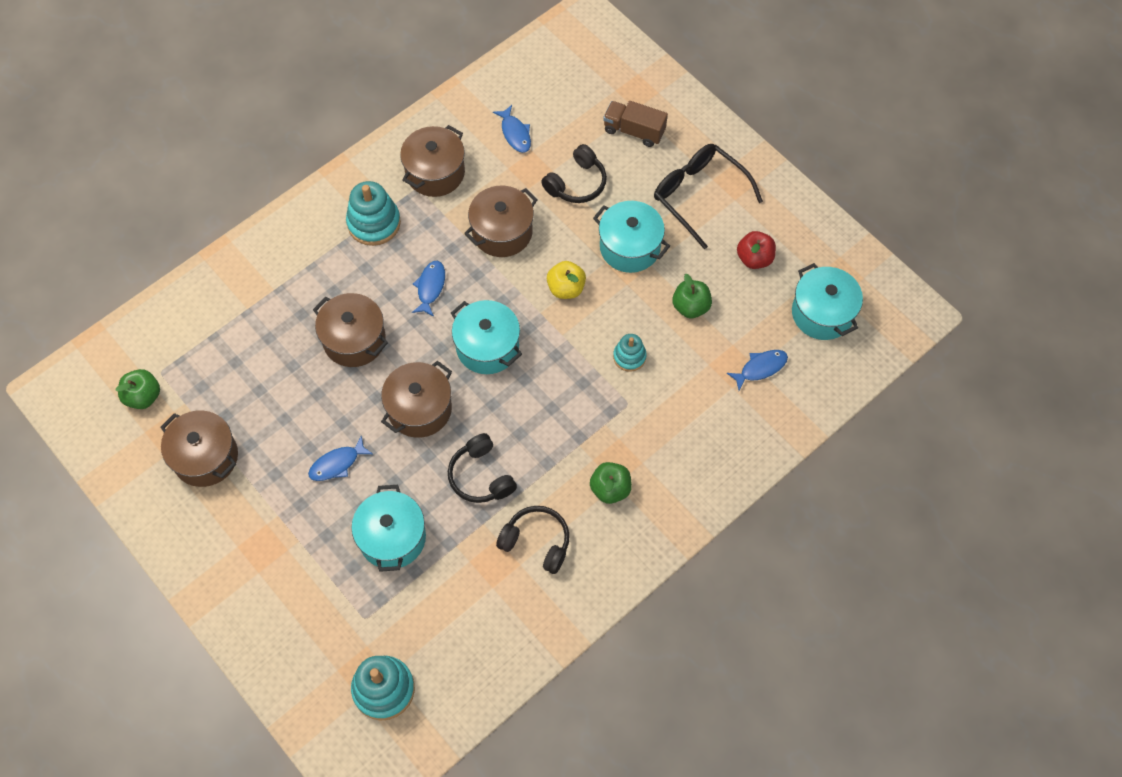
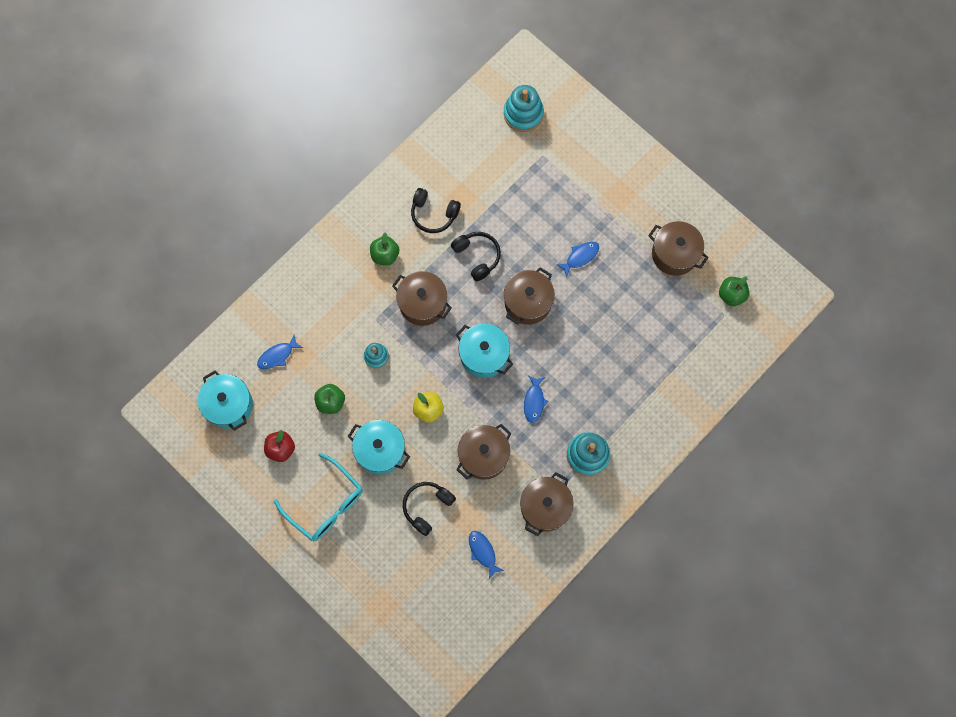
camera: 175 degrees right, 10 degrees up
(354, 340) = (585, 352): brown pot -> brown pot (422, 303)
(392, 537) = (533, 209): turquoise pot -> none
(634, 131) = (382, 564): brown truck -> none
(699, 195) = (326, 504): black glasses -> turquoise glasses

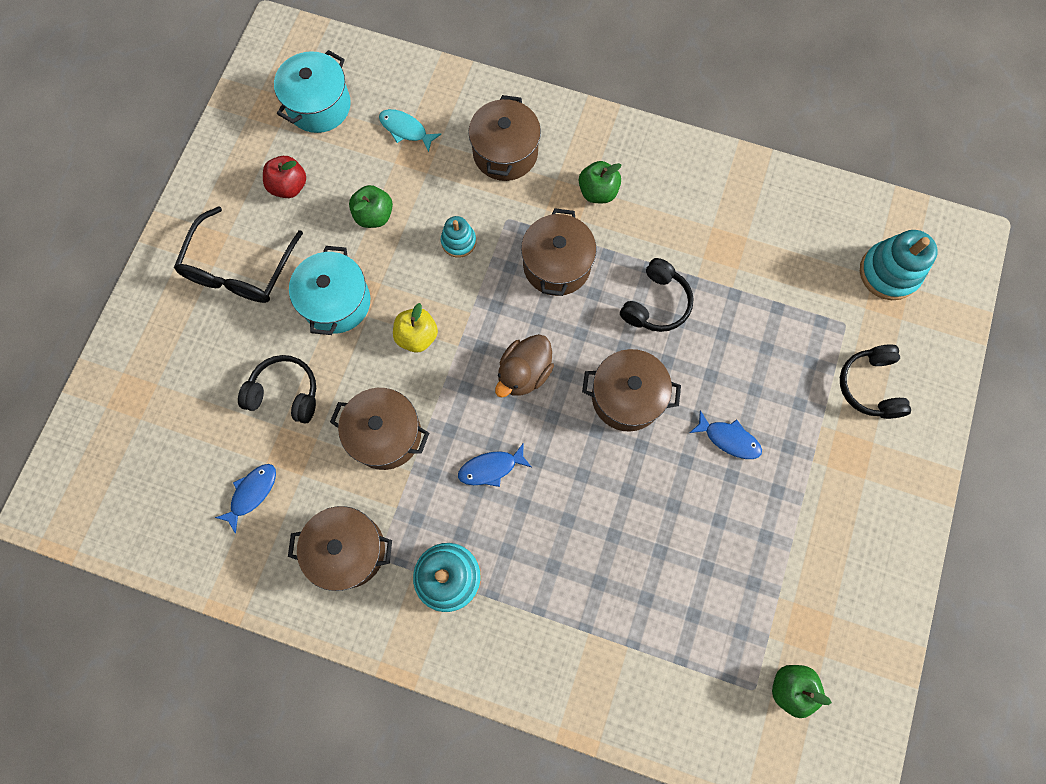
camera: 65 degrees right, 0 degrees up
(277, 355) = (406, 130): blue fish -> turquoise fish
(326, 504) = (239, 269): turquoise glasses -> black glasses
(433, 214) = (684, 224): black headphones -> black headphones (869, 386)
(484, 355) = (524, 373): turquoise pot -> brown duck
(674, 254) = (806, 572): brown pot -> brown pot (505, 153)

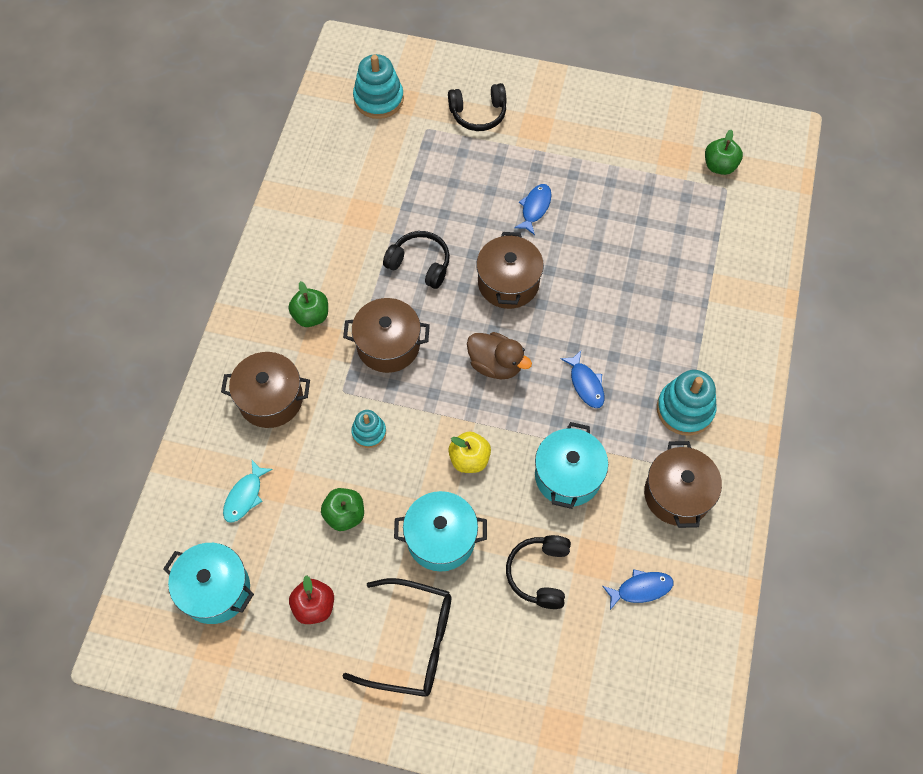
camera: 95 degrees left, 10 degrees down
(252, 493) = (641, 589): blue fish -> blue fish turned 135 degrees clockwise
(385, 434) = (567, 476): brown pot -> turquoise pot

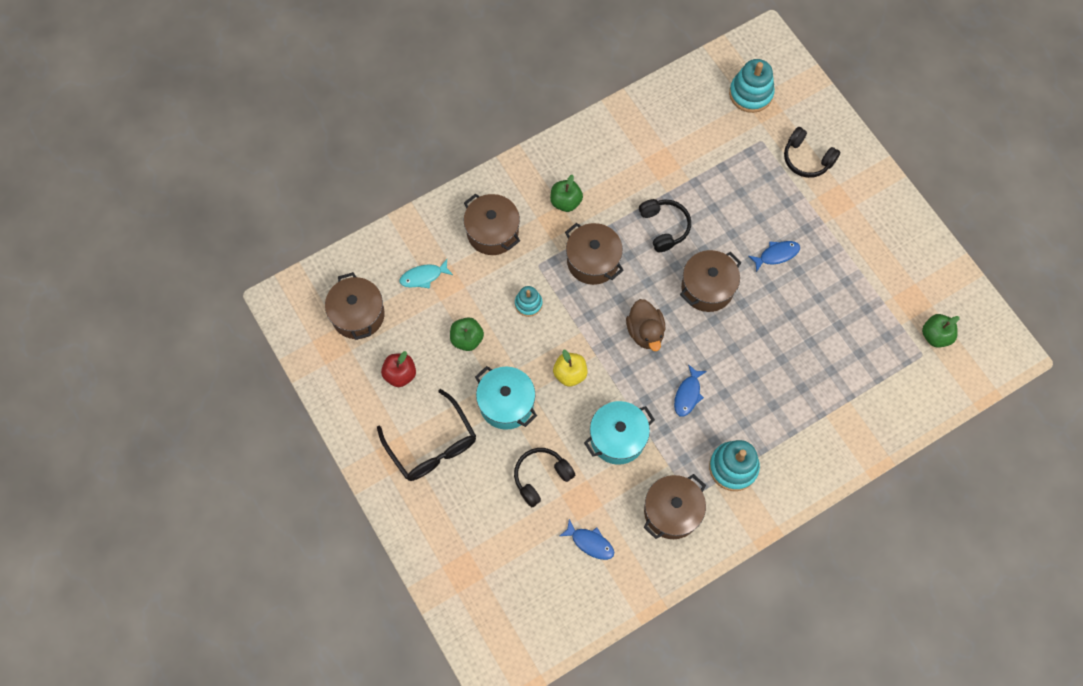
camera: 45 degrees right, 5 degrees up
(215, 589) = (358, 315): turquoise pot -> brown pot

